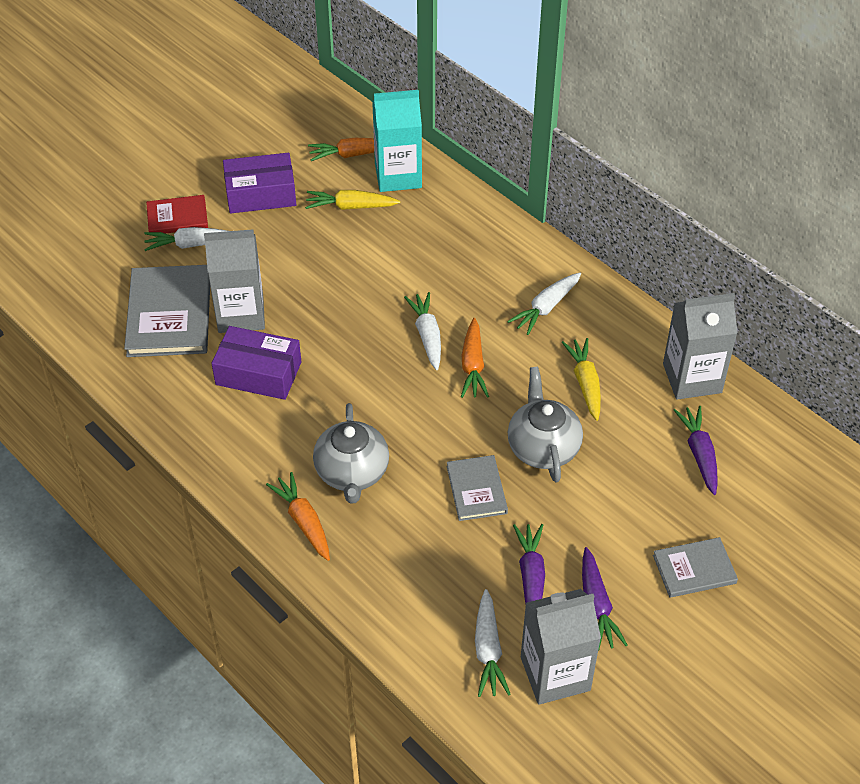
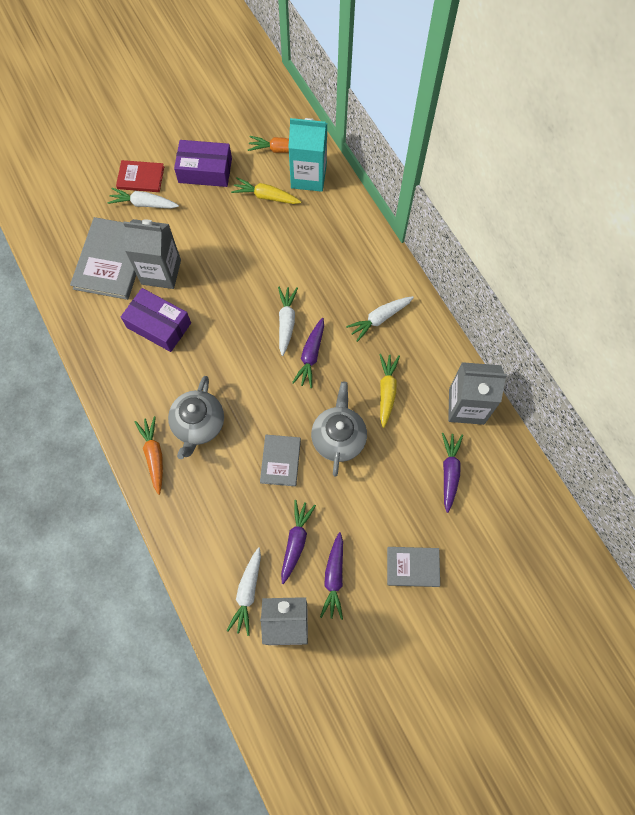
camera: 15 degrees right, 20 degrees up
(473, 365) = (311, 356): orange carrot -> purple carrot

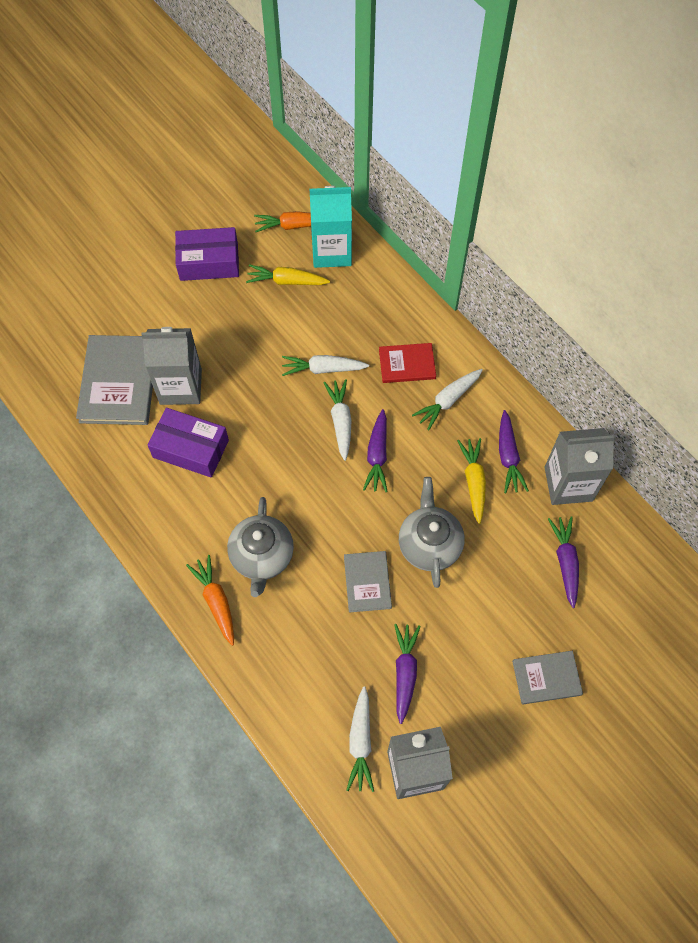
camera: 10 degrees left, 5 degrees down
(141, 178) = (134, 281): red book -> red book (407, 364)
(144, 204) = (144, 311): white carrot -> white carrot (323, 369)
(334, 577) = (458, 707): purple carrot -> purple carrot (508, 457)

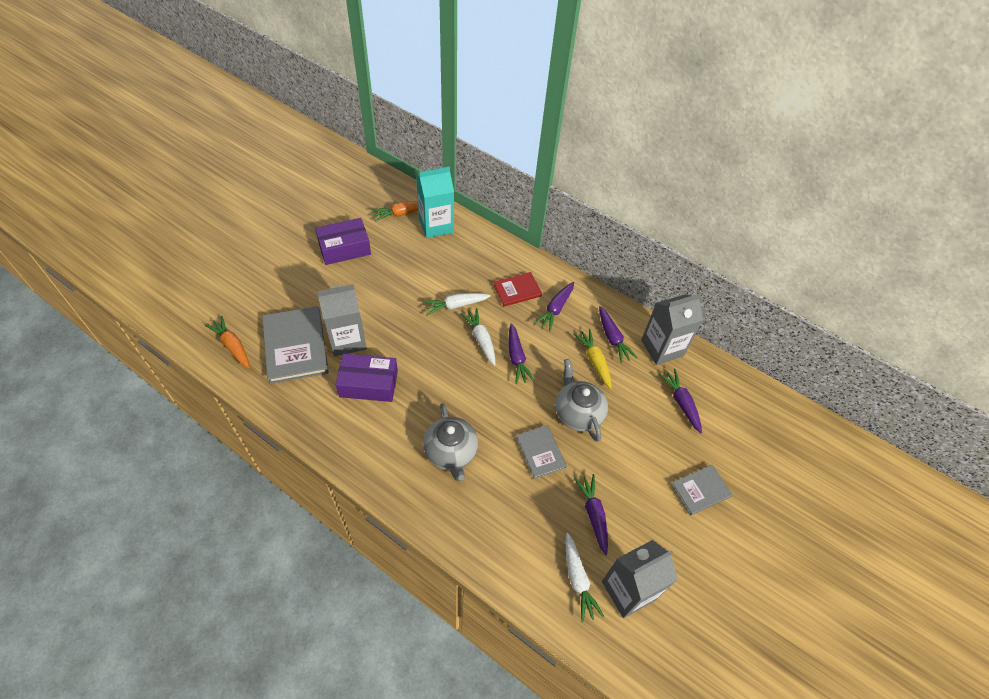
camera: 20 degrees left, 10 degrees down
(216, 601) = (424, 497): orange carrot -> orange carrot (232, 346)
(286, 281) = (408, 251): yellow carrot -> none
(448, 400) = (555, 309): white carrot -> purple carrot

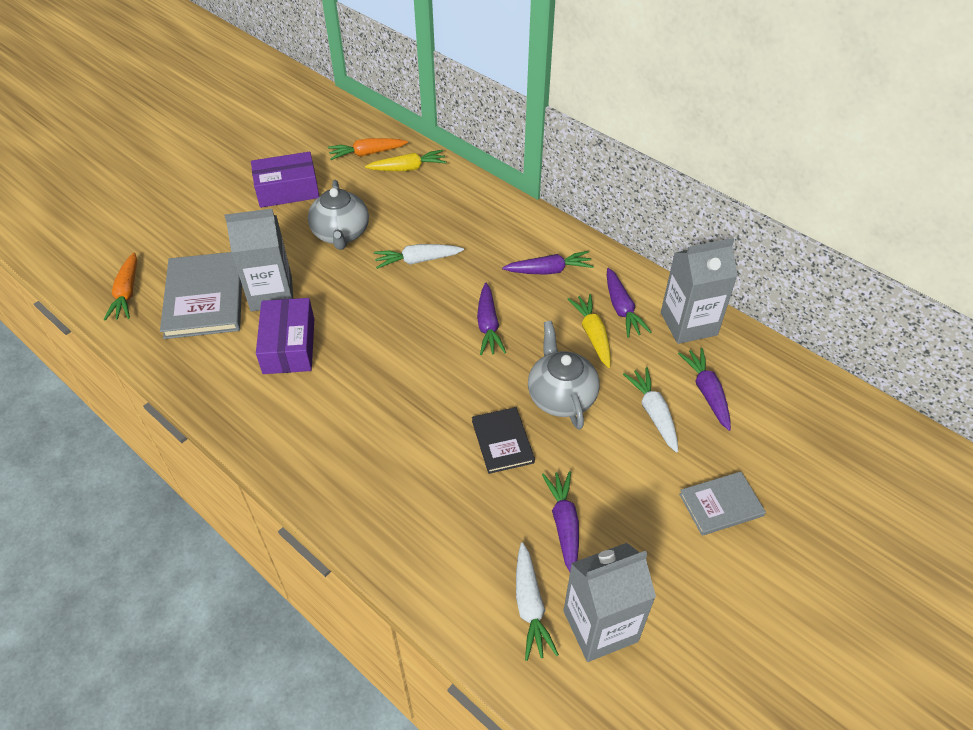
camera: 10 degrees right, 5 degrees down
(232, 346) = (127, 293): orange carrot -> orange carrot turned 150 degrees counterclockwise
(368, 384) = (289, 346): purple box -> purple box turned 75 degrees clockwise
(436, 225) = (408, 168): turquoise carton -> yellow carrot
(451, 453) = (382, 434): grey teapot -> grey teapot (341, 234)
(481, 339) = (444, 301): white carrot -> white carrot (653, 413)
(517, 290) = (501, 246): red book -> none
(540, 452) = (502, 441): grey book -> black book
(555, 309) = (549, 270): purple carrot -> purple carrot turned 135 degrees counterclockwise

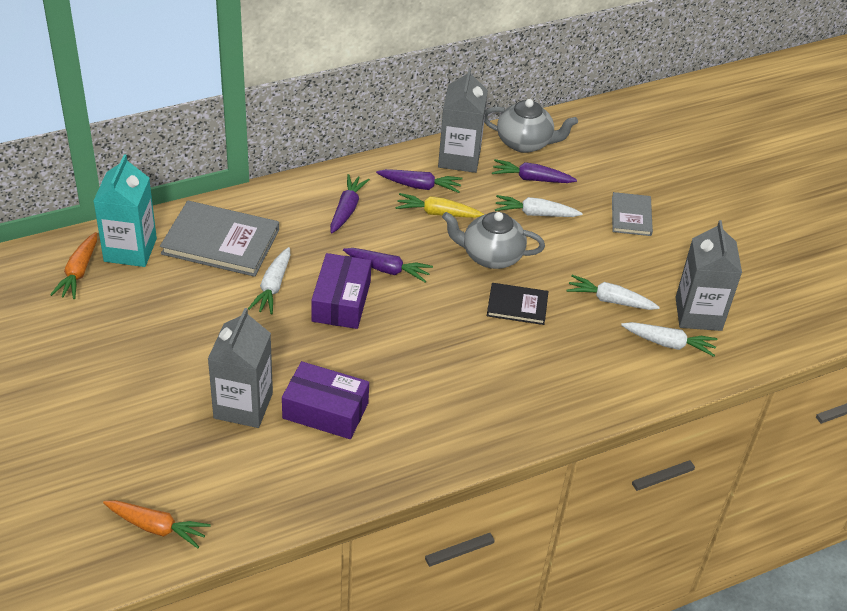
camera: 70 degrees left, 5 degrees down
(205, 297) = (212, 460): grey book -> grey book (221, 242)
(287, 190) = (87, 351): purple box -> purple box (341, 301)
(341, 234) = (193, 329): grey teapot -> grey teapot (525, 143)
(408, 168) = (130, 250): yellow carrot -> turquoise carton
(564, 524) = (610, 300): purple carrot -> white carrot

